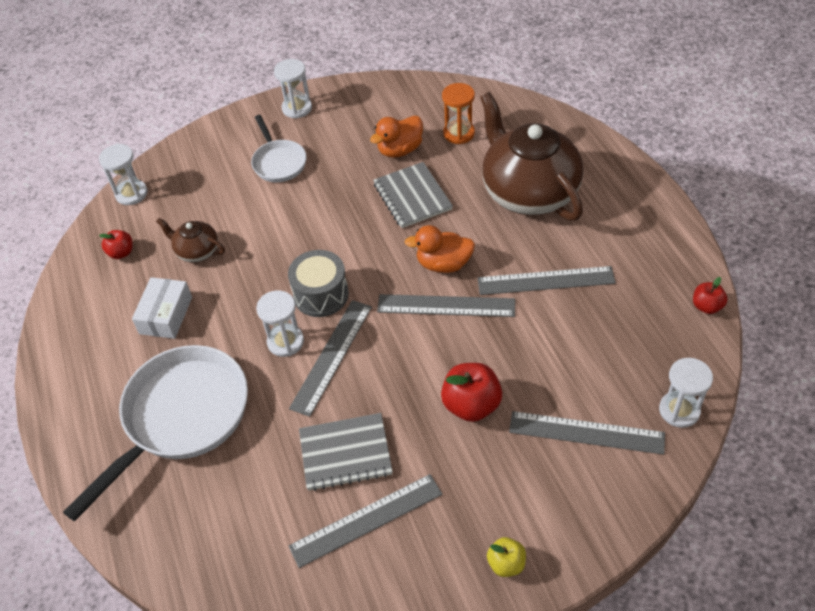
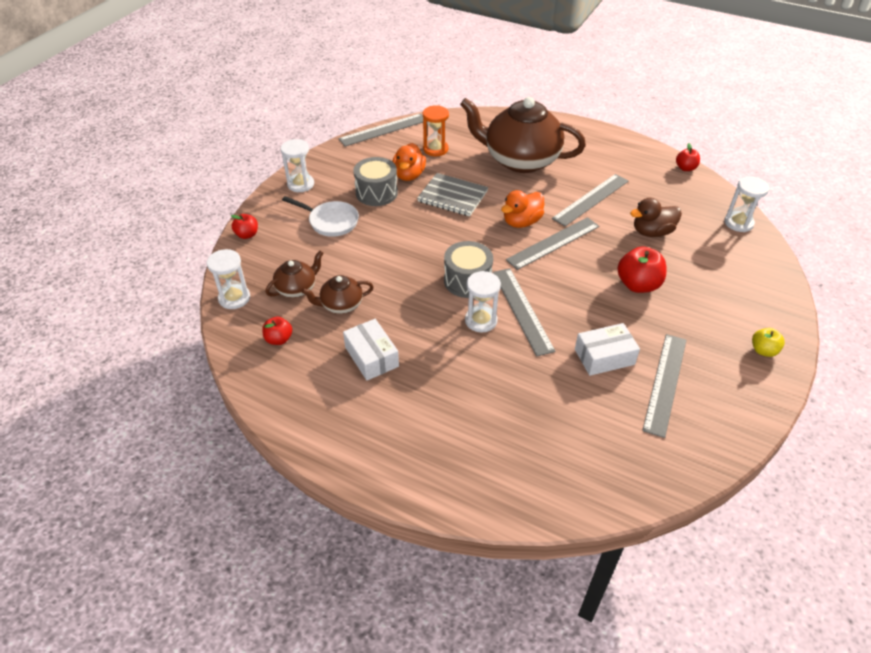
camera: 45 degrees left, 5 degrees down
(180, 418) = (470, 410): white pan -> none
(183, 213) = (297, 288): none -> brown teapot
(202, 137) = (247, 235): none -> red apple
(345, 453) = (604, 357): grey notebook -> white box
(349, 153) = (376, 193): none -> grey drum
(563, 358) = (652, 232): none -> brown duck
(586, 432) = (712, 260): grey ruler -> grey ruler (383, 129)

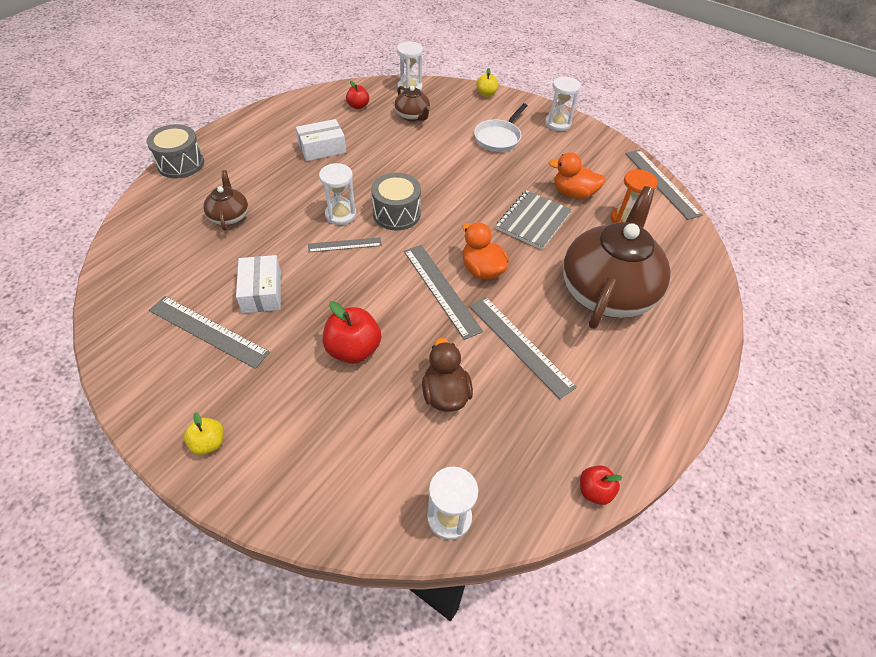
camera: 95 degrees right, 5 degrees up
(247, 235) = (486, 94): red apple -> yellow apple
(341, 305) = (386, 137): brown teapot -> brown teapot (229, 216)
(376, 193) = (542, 168): grey drum -> grey drum (180, 164)
(522, 310) = (344, 245): grey ruler -> grey ruler, size x0.60

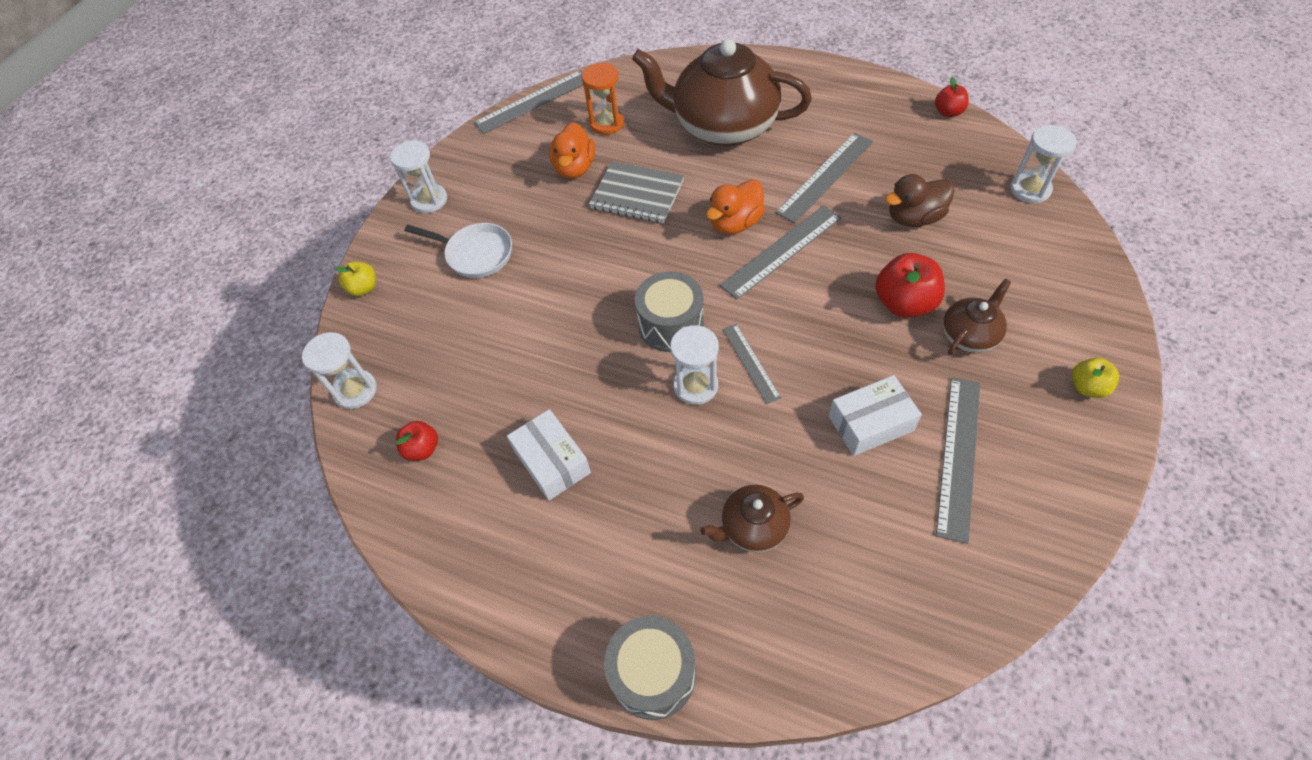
camera: 95 degrees left, 5 degrees up
(412, 116) = (439, 365): brown teapot -> brown teapot (969, 335)

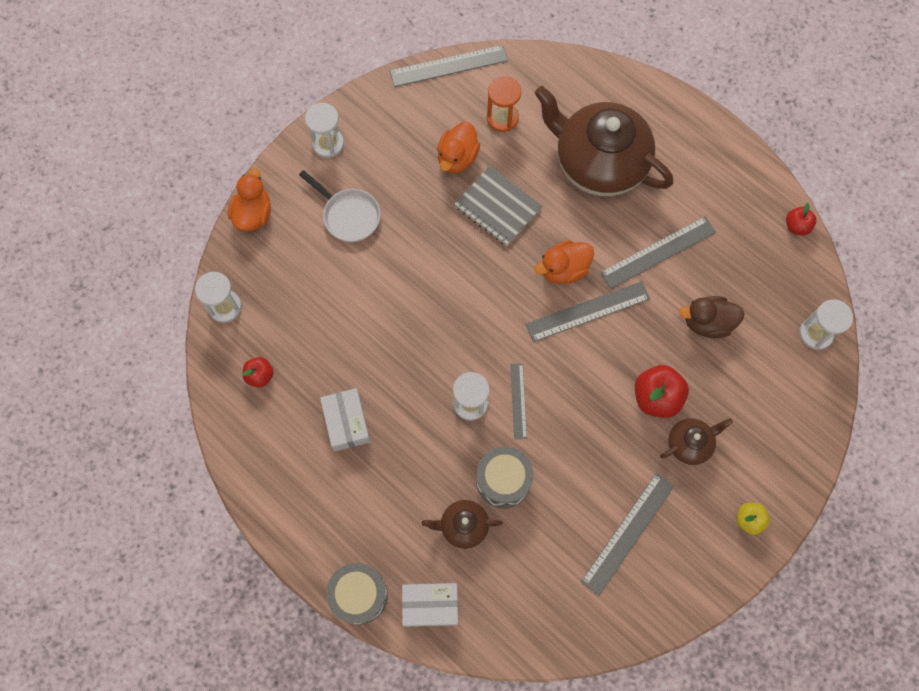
camera: 15 degrees right, 15 degrees up
(364, 288) = (253, 214): yellow apple -> orange duck
(671, 325) = (474, 344): grey drum -> grey drum (503, 480)
(870, 423) = (580, 484): white box -> white box (430, 605)

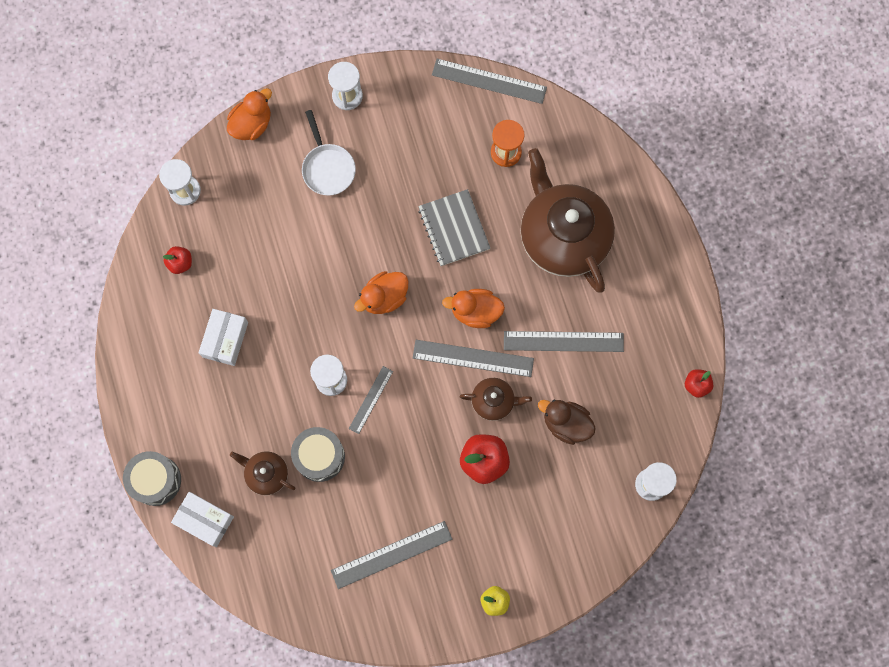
camera: 30 degrees right, 5 degrees up
(457, 158) = (446, 167): orange duck -> orange duck (384, 297)
(689, 444) = (486, 514): brown teapot -> brown teapot (493, 401)

